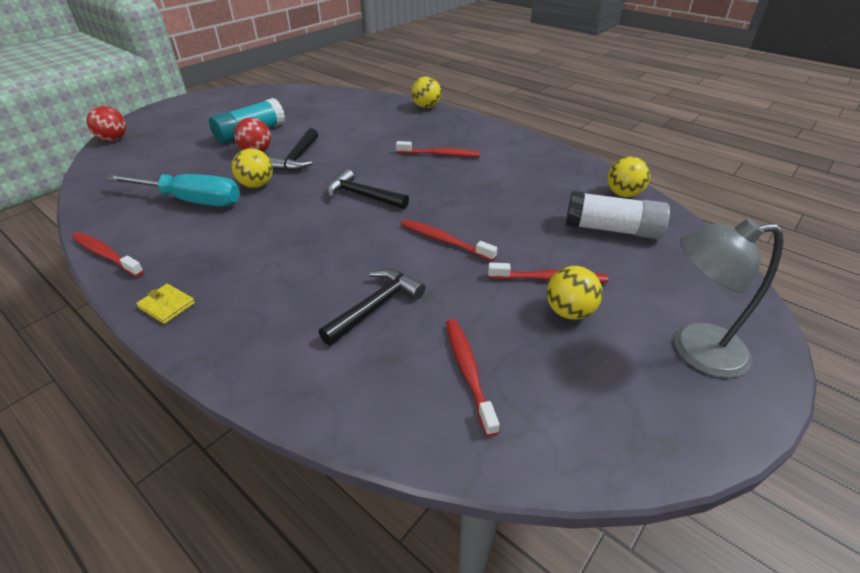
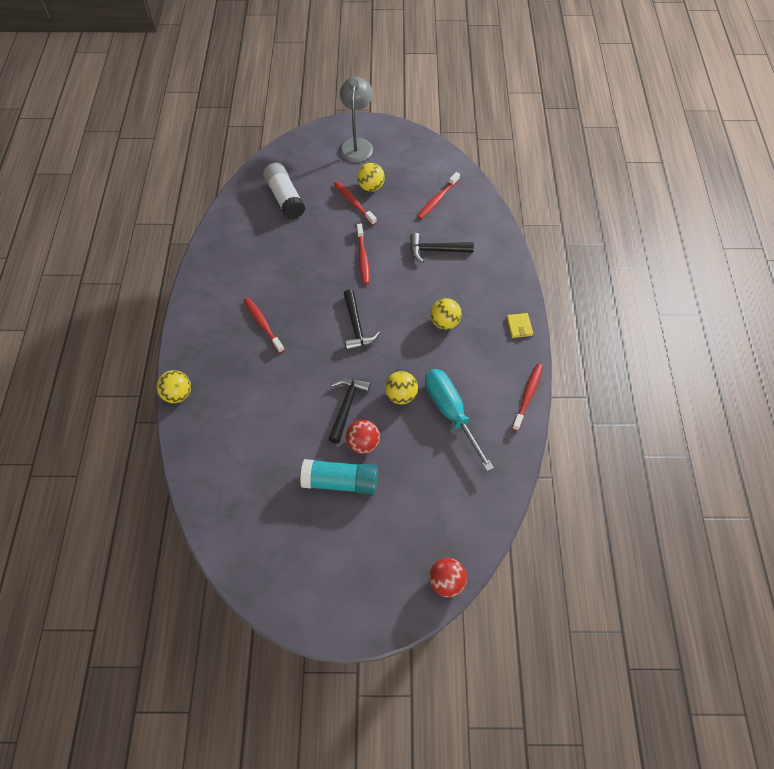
camera: 130 degrees left, 20 degrees up
(106, 255) = (527, 395): red toothbrush -> red toothbrush turned 150 degrees counterclockwise
(297, 158) = (346, 406): black hammer -> black hammer turned 45 degrees counterclockwise
(623, 194) = (238, 208): yellow ball -> yellow ball (444, 322)
(694, 350) = (357, 144): grey lamp -> grey lamp turned 135 degrees counterclockwise

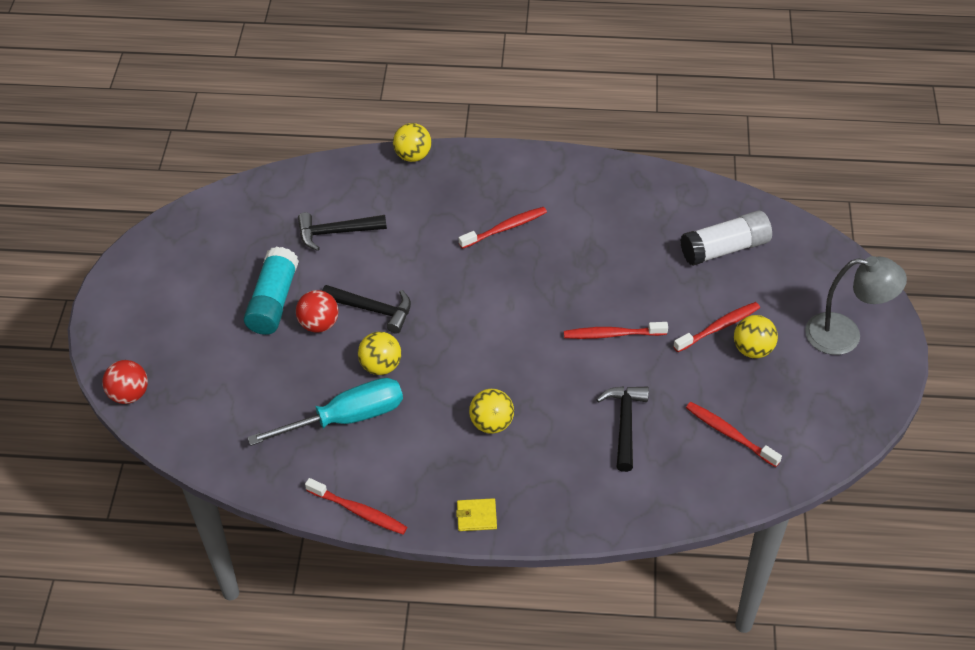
camera: 95 degrees right, 10 degrees down
(356, 326) = (493, 323): black hammer -> black hammer (336, 232)

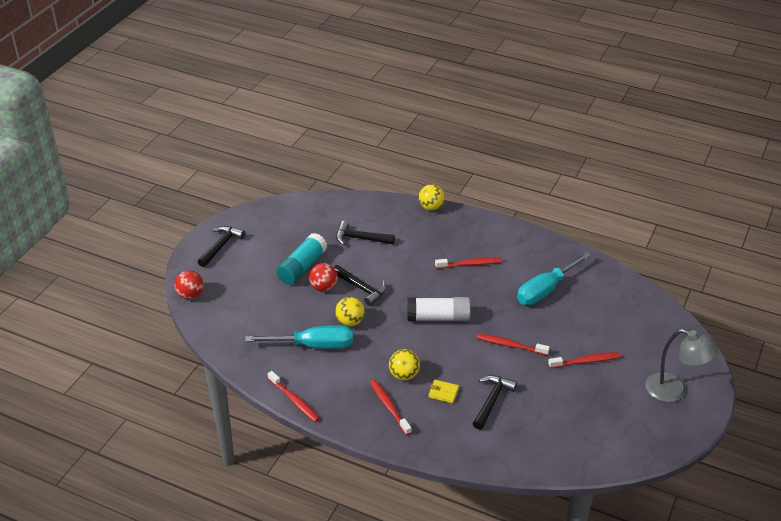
camera: 20 degrees right, 10 degrees down
(138, 303) = (221, 246): none -> black hammer
(476, 516) = (367, 426): yellow wallet -> yellow wallet (443, 393)
(622, 237) = (546, 290): none -> turquoise screwdriver
(724, 249) = (614, 315): white glue stick -> white glue stick (438, 317)
(729, 434) = (561, 428): red toothbrush -> red toothbrush (389, 407)
(752, 349) = (603, 381): yellow ball -> none

